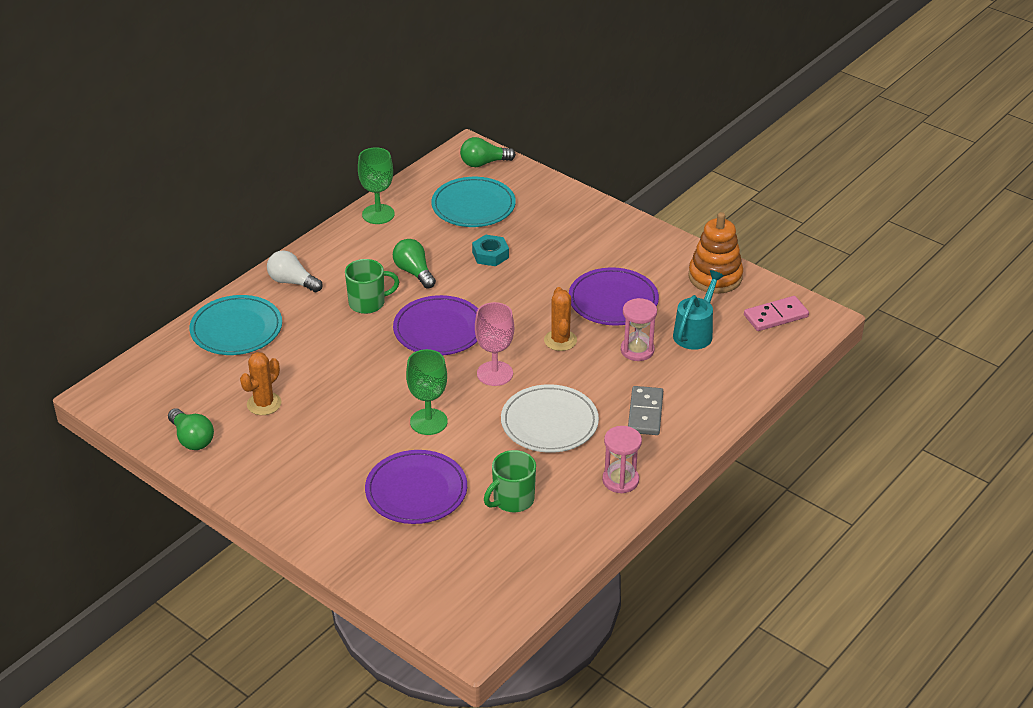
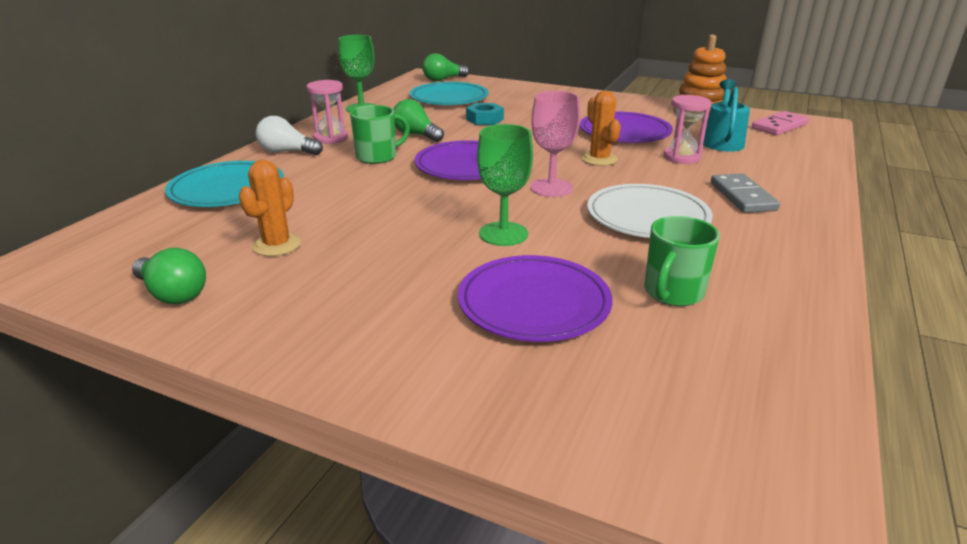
camera: 15 degrees left, 10 degrees down
(620, 480) = (784, 253): pink hourglass -> pink hourglass (331, 138)

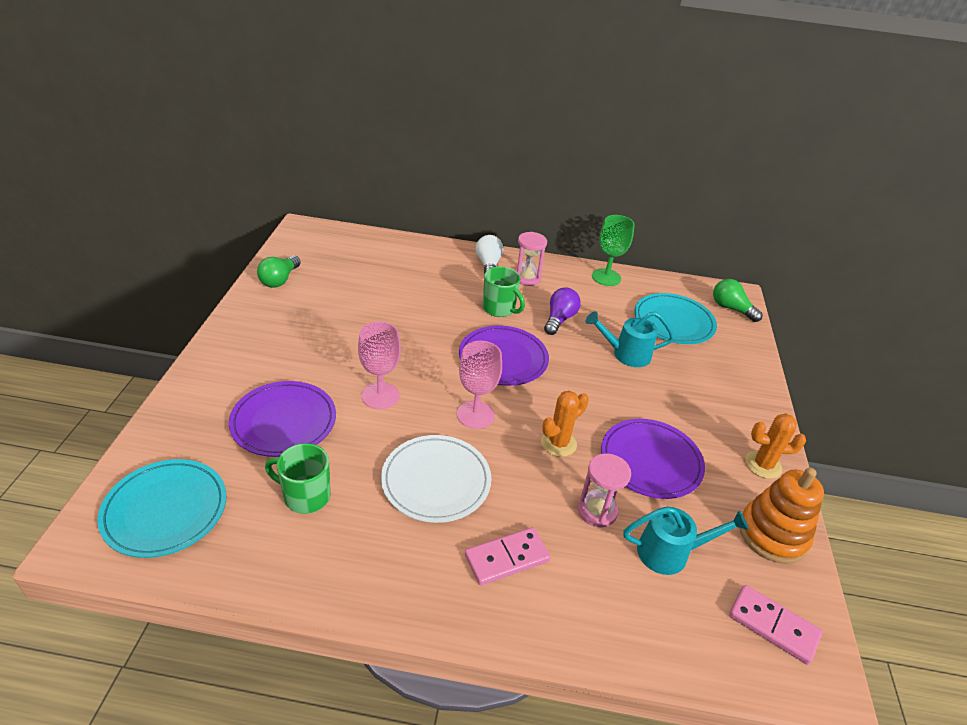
camera: 70 degrees right, 10 degrees up
(227, 189) = (414, 258): turquoise plate -> turquoise plate (165, 510)
(277, 245) = (341, 299): orange cactus -> orange cactus (763, 465)
(416, 135) = (559, 319): green light bulb -> purple light bulb
(484, 119) = (625, 354): turquoise nut -> turquoise watering can
(503, 234) = (380, 396): green goblet -> pink goblet
(742, 196) = (506, 558): grey domino -> pink domino

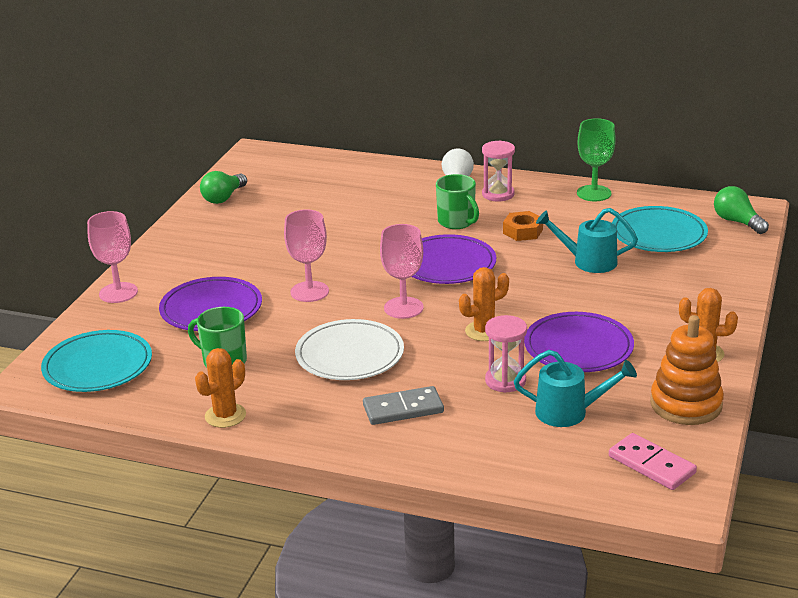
camera: 15 degrees right, 10 degrees down
(183, 402) = (118, 293): none -> pink goblet
(318, 581) = (225, 416): none -> orange cactus
(506, 558) = (403, 409): pink domino -> grey domino
(559, 319) = (522, 231): purple light bulb -> orange nut

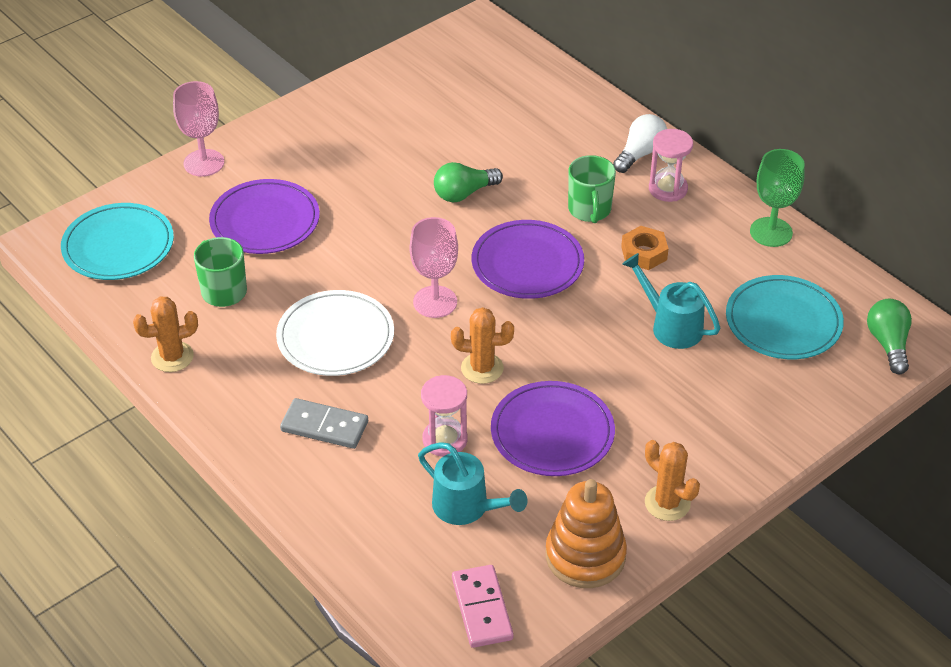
camera: 30 degrees right, 15 degrees up
(223, 197) = (395, 77): green light bulb -> green light bulb (464, 193)
(309, 292) = (368, 240): pink goblet -> none

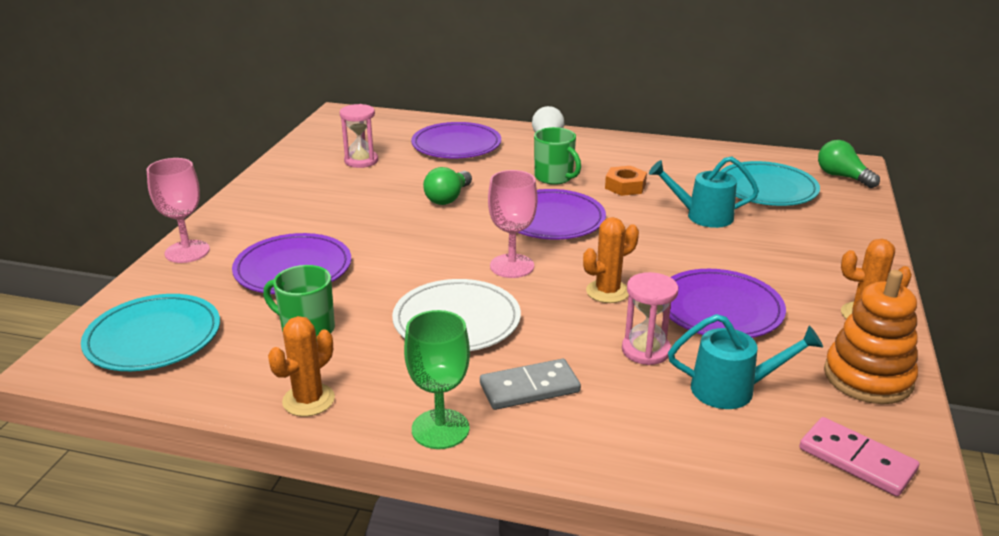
camera: 35 degrees left, 15 degrees down
(544, 121) = (456, 145): none -> purple plate
(668, 189) = (591, 151): pink hourglass -> pink hourglass (361, 161)
(771, 232) = (688, 150): green goblet -> green goblet (440, 429)

